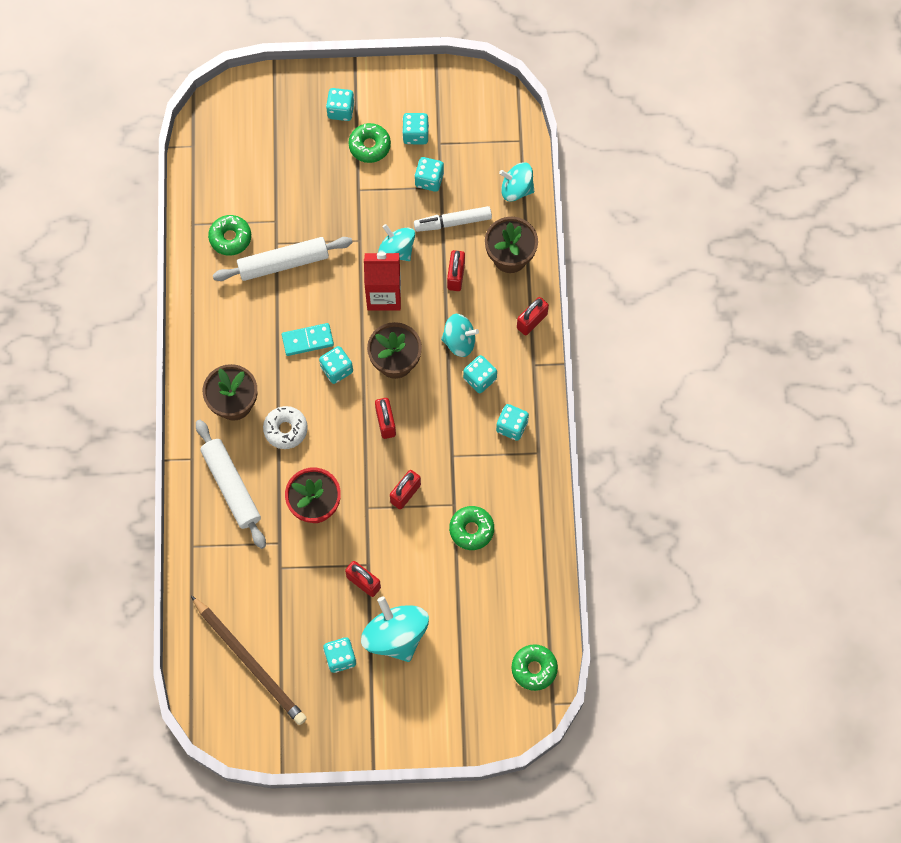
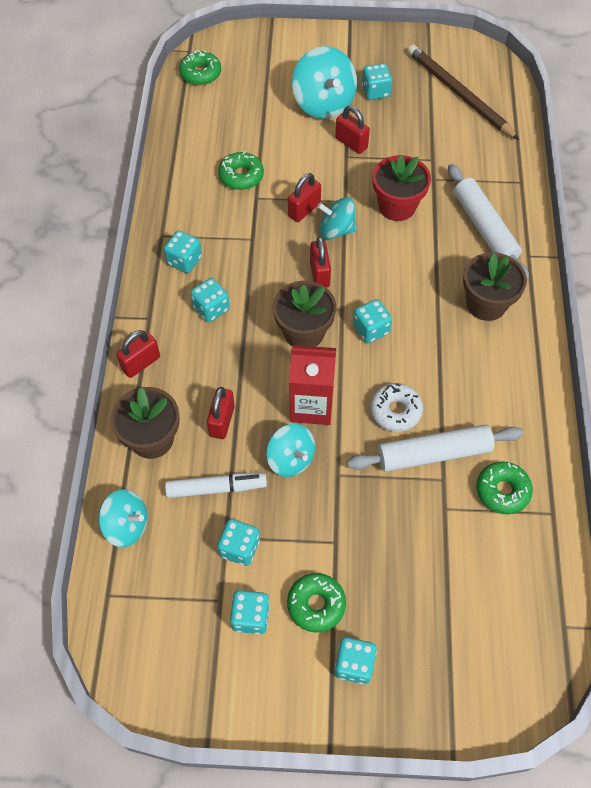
camera: 175 degrees left, 10 degrees down
(285, 429) = (428, 275): white donut -> white donut (395, 411)
(307, 340) = (404, 362): turquoise domino -> none
(459, 341) = (228, 348): turquoise spinning top -> turquoise spinning top (336, 230)

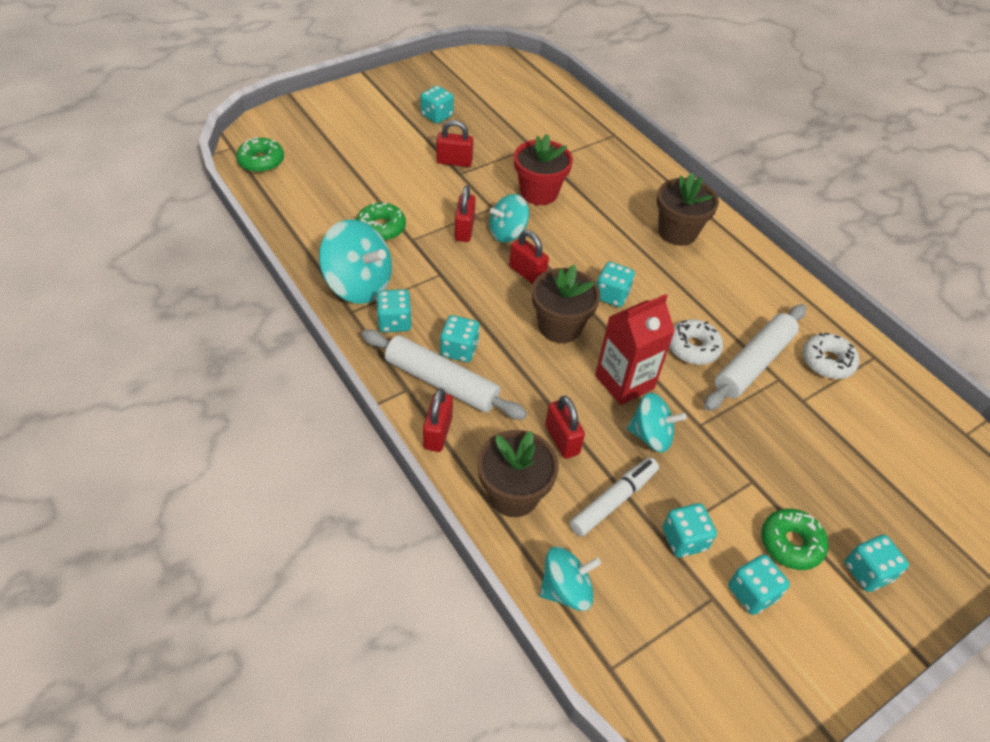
camera: 40 degrees left, 10 degrees down
(323, 103) = (401, 141): turquoise spinning top -> turquoise spinning top (358, 285)
(459, 94) = (506, 92): brown pencil -> none
(484, 228) = (621, 178): white rolling pin -> white rolling pin (441, 382)
(502, 491) = (827, 361): green donut -> white donut

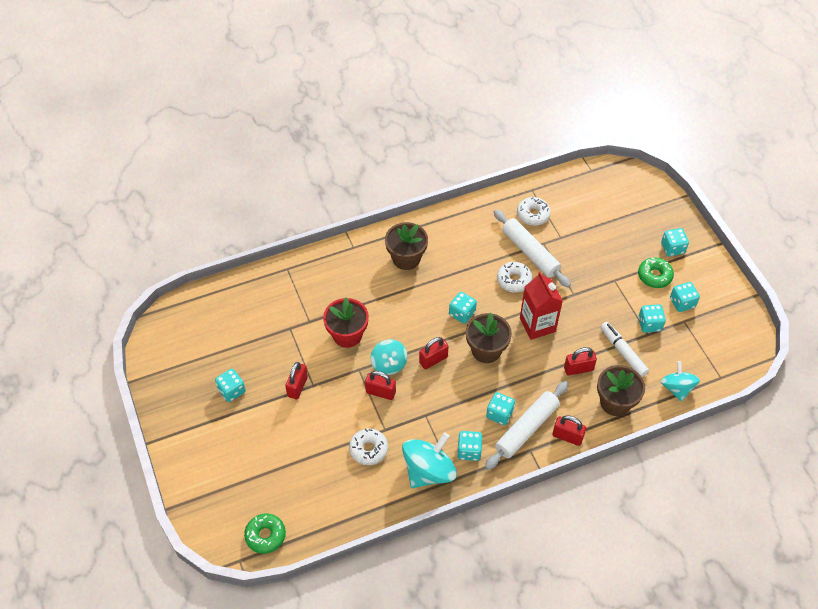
camera: 75 degrees left, 5 degrees up
(381, 228) = (368, 449): green donut -> white donut
(651, 435) = (579, 321): turquoise spinning top -> none

